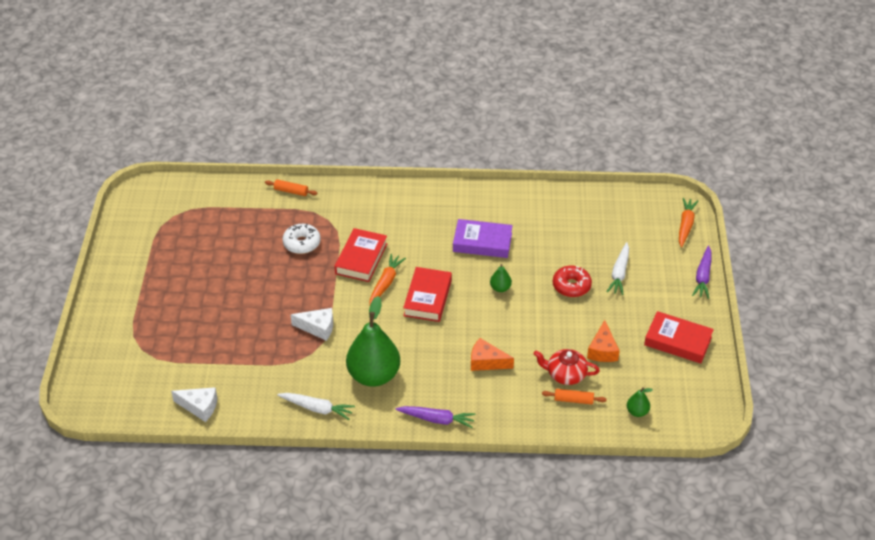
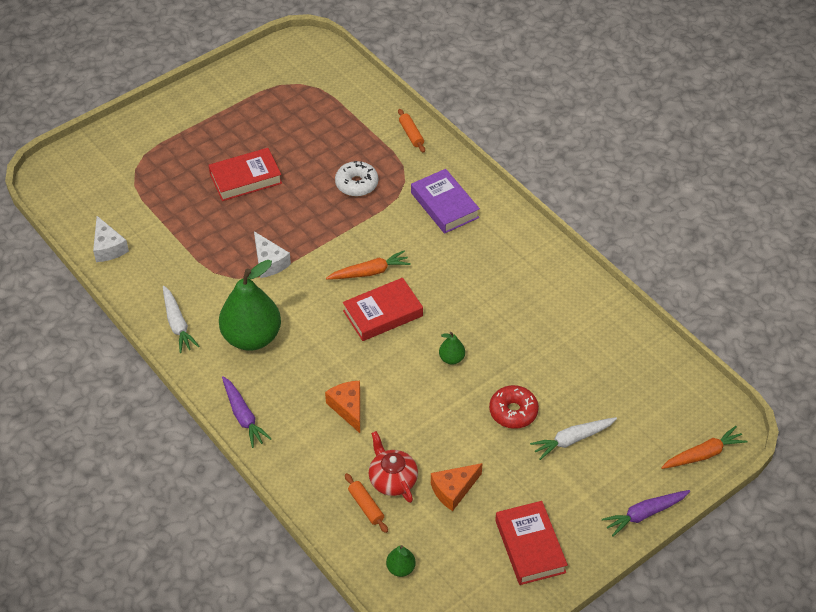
camera: 50 degrees right, 5 degrees up
(361, 259) = (381, 235): red book -> red book (245, 178)
(482, 242) = (496, 307): purple book -> purple book (444, 205)

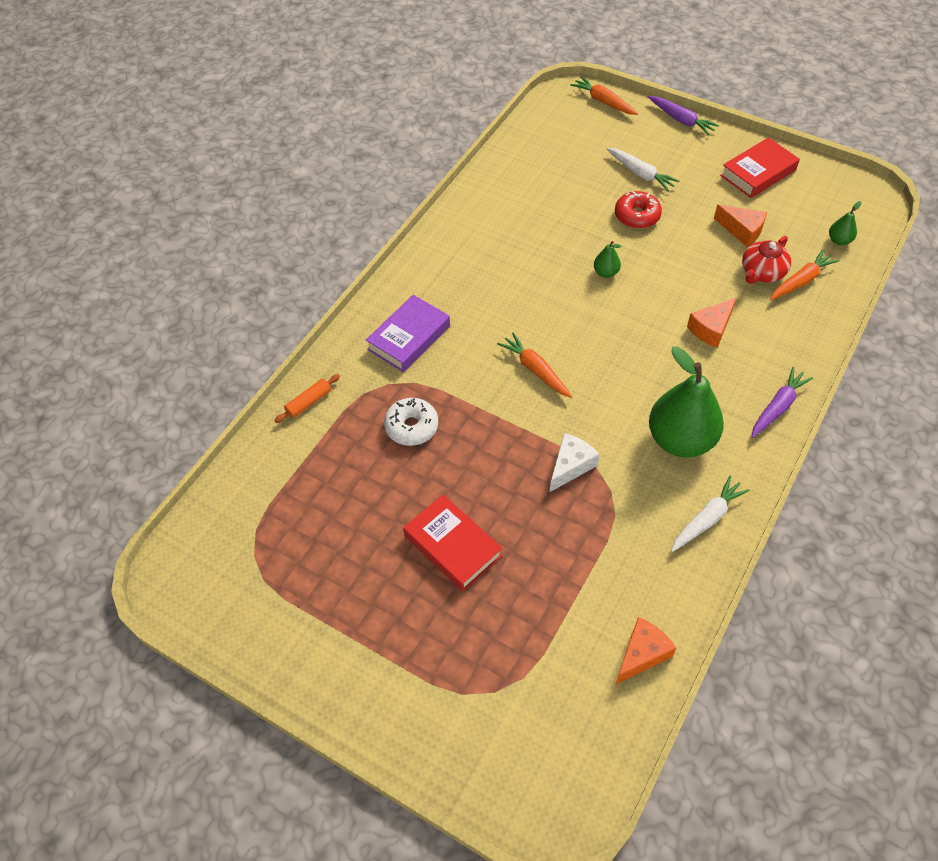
camera: 110 degrees left, 5 degrees up
(108, 247) = (642, 654): white cheese -> orange cheese
(366, 506) = (801, 281): orange rolling pin -> orange carrot
(383, 313) = (583, 340): red book -> none

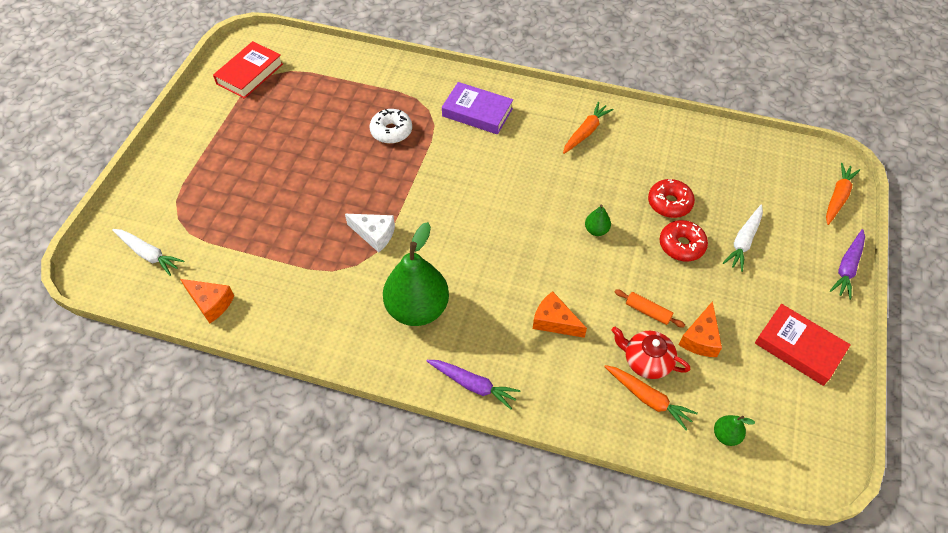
camera: 75 degrees right, 0 degrees up
(309, 402) = (400, 71): orange rolling pin -> orange rolling pin (648, 311)
(452, 546) = (290, 174): red book -> red book (250, 74)
(535, 370) = (467, 196): orange carrot -> orange carrot (586, 132)
(584, 211) = (669, 203): none -> red donut
(707, 519) = (339, 336): white carrot -> white carrot (149, 254)

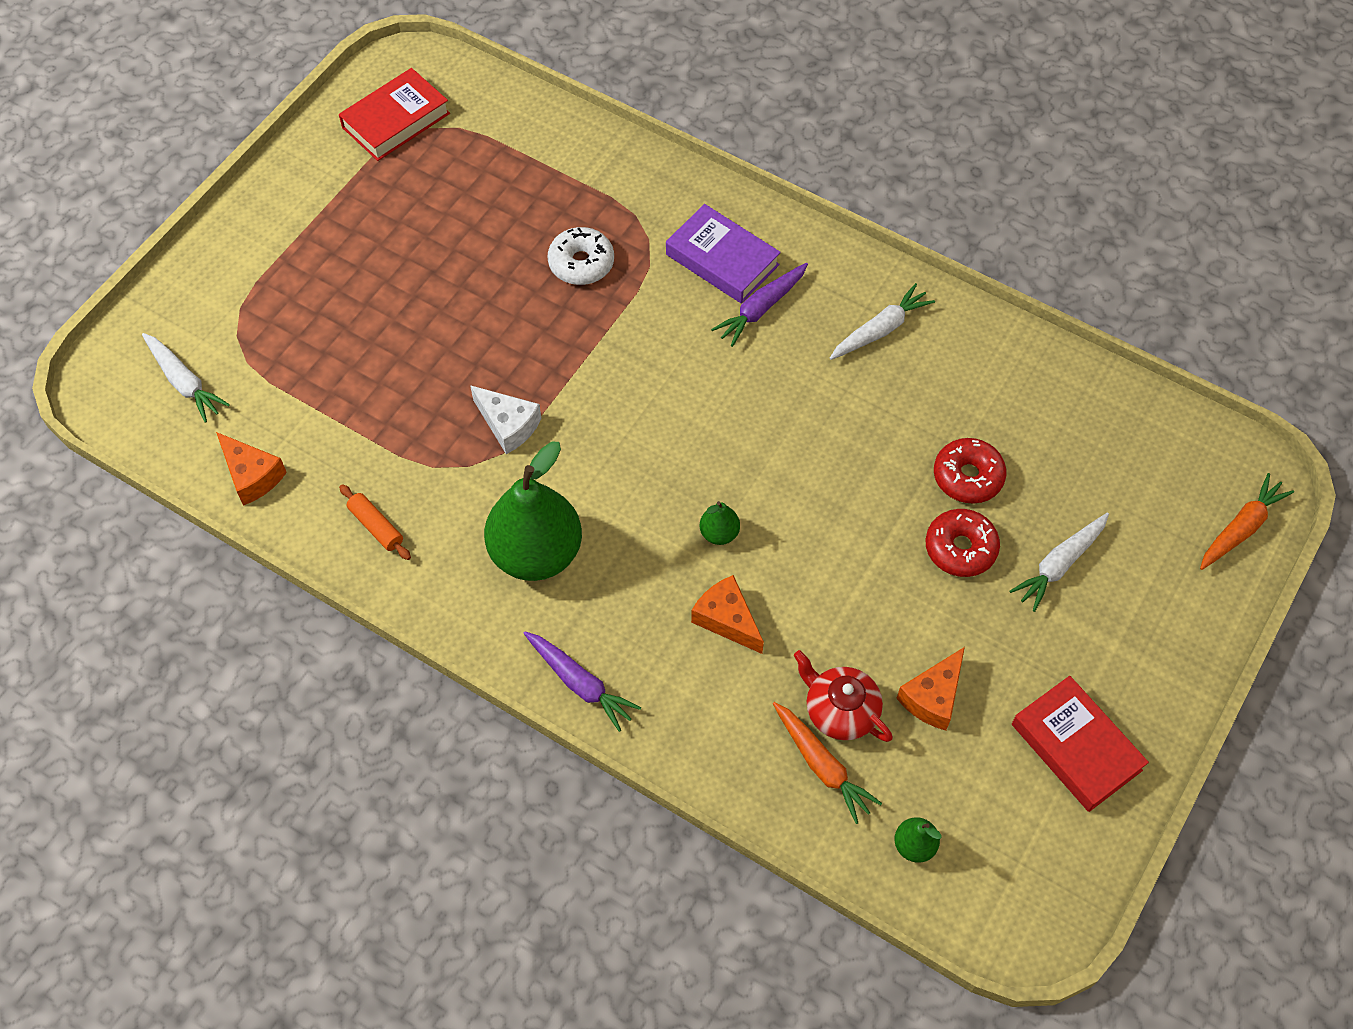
camera: 15 degrees right, 5 degrees up
(586, 132) = (880, 330): orange carrot -> white carrot
(596, 230) = (838, 494): green pear -> green pear (719, 533)
(648, 311) = (870, 638): orange rolling pin -> orange rolling pin (376, 526)
(847, 267) = (1205, 644): purple carrot -> purple carrot (761, 309)

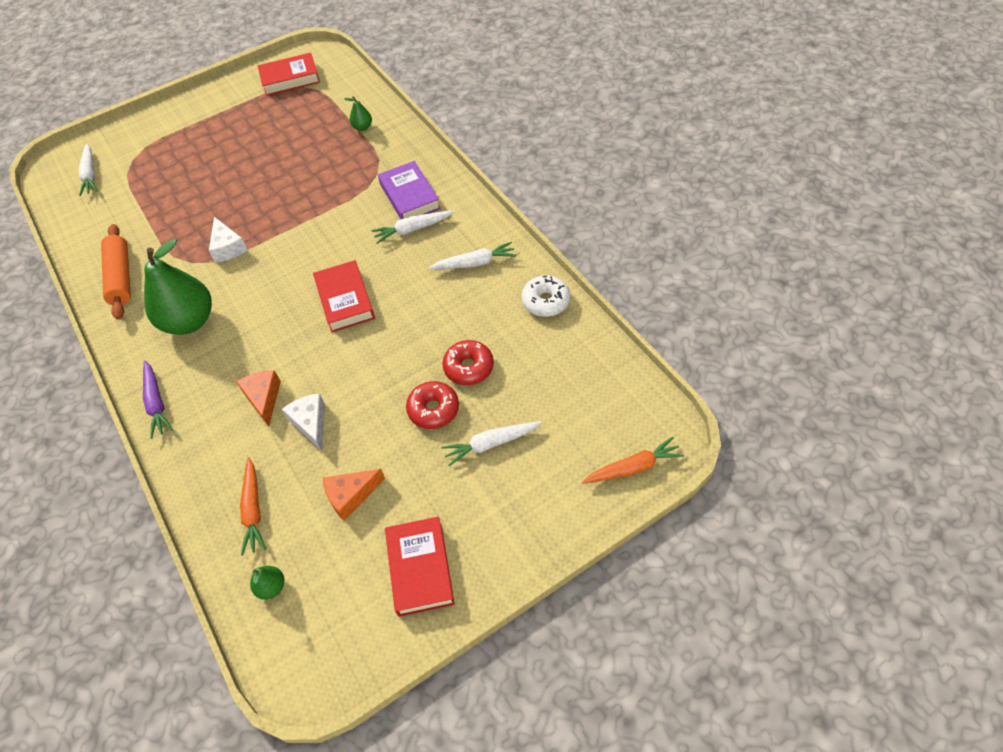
camera: 30 degrees right, 5 degrees down
(252, 475) = (84, 231): orange cheese -> none
(376, 526) = (121, 277): orange rolling pin -> orange rolling pin, size x1.85
(581, 263) = (330, 175): white donut -> white donut (545, 301)
(719, 533) = (296, 347): green pear -> green pear (362, 127)
(739, 443) = (345, 300): none -> red book
(761, 309) = (412, 229): purple carrot -> white carrot
(815, 627) = (311, 423): none -> white cheese
(840, 710) = (289, 480): red teapot -> none

